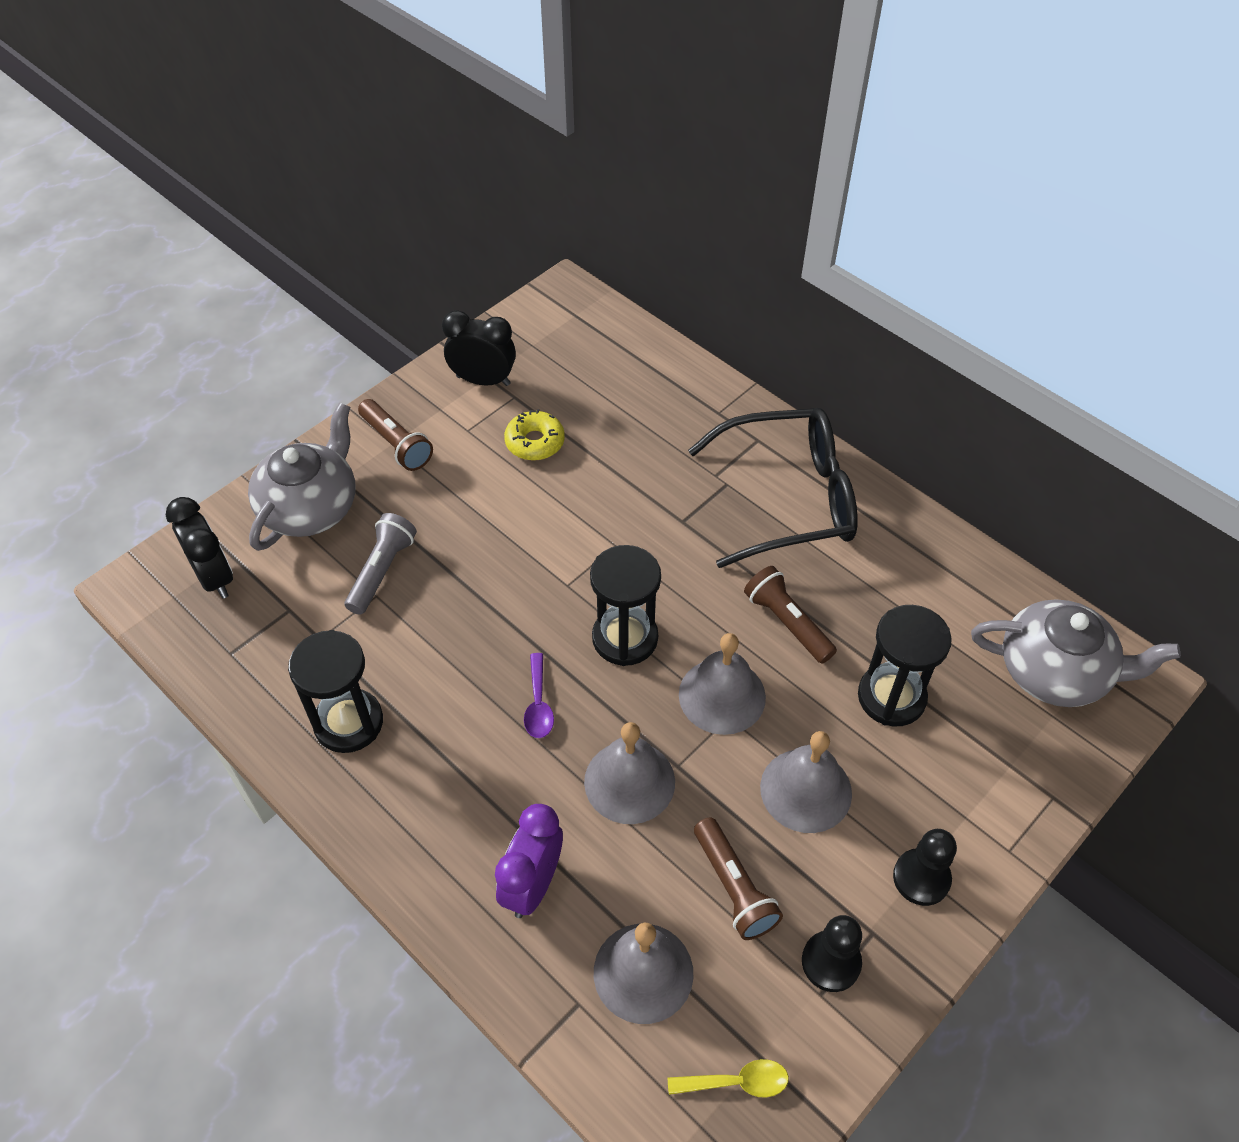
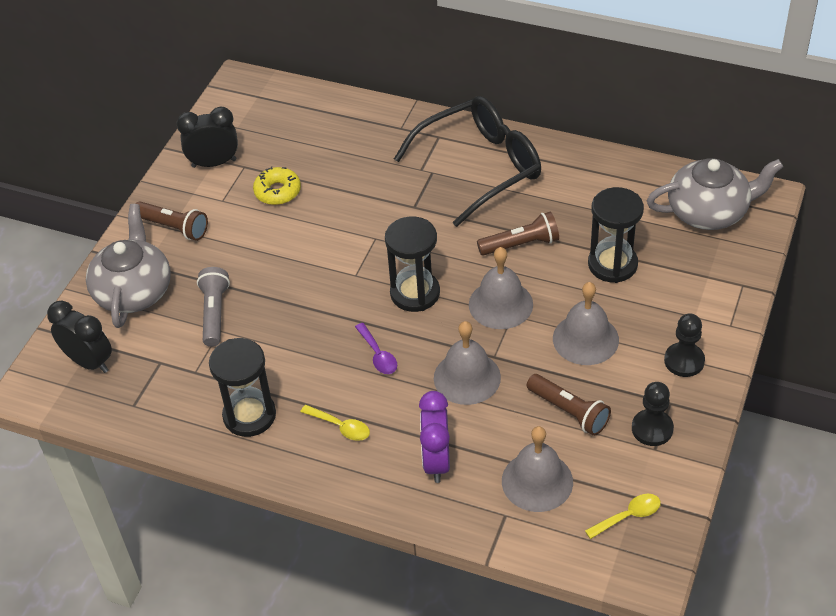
camera: 20 degrees left, 5 degrees down
(444, 784) = (340, 427): none -> yellow spoon
(787, 623) = (521, 244): brown flashlight -> brown flashlight turned 135 degrees clockwise

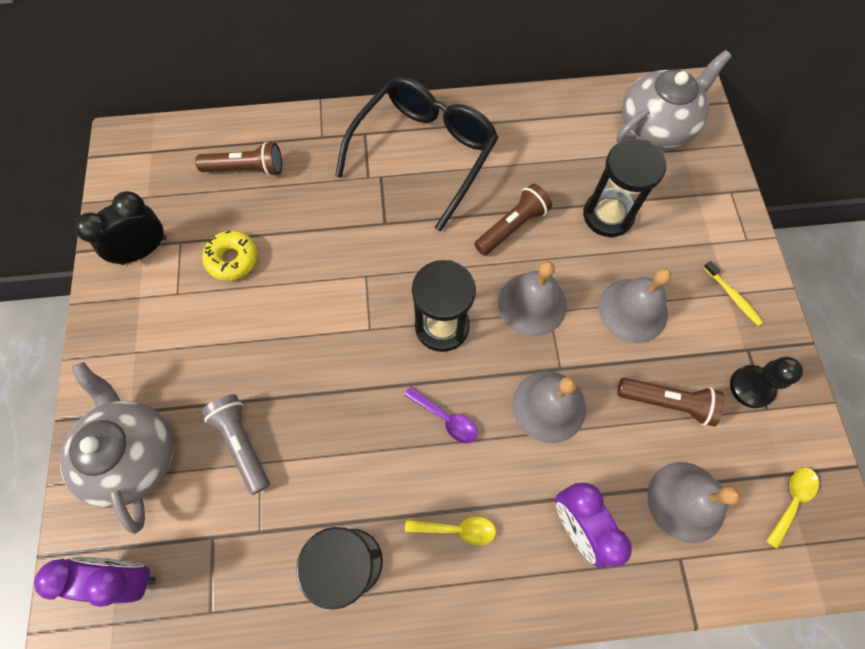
camera: 30 degrees left, 20 degrees up
(89, 362) = (126, 576): black clock -> purple clock
(173, 227) = (138, 350): brown flashlight -> brown flashlight (246, 169)
(684, 361) = (732, 296): black pawn -> yellow toothbrush

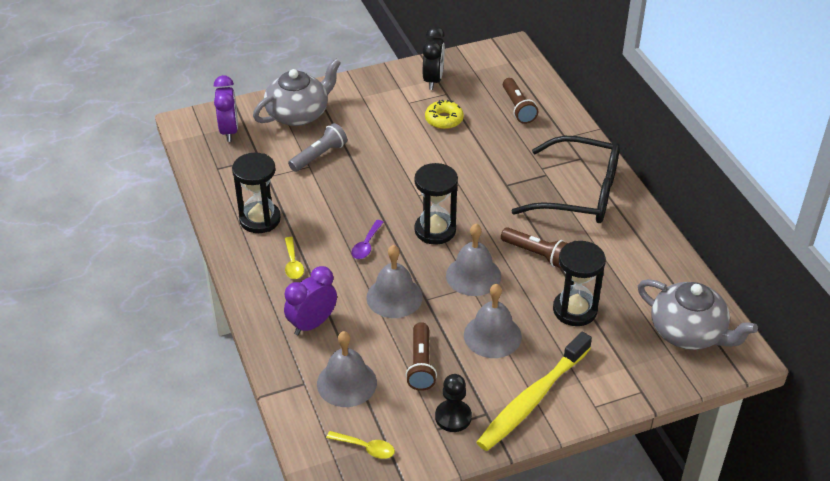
camera: 75 degrees right, 25 degrees down
(144, 250) = (433, 80): black clock -> black clock turned 60 degrees clockwise
(732, 296) = (532, 399): yellow toothbrush -> yellow toothbrush, size x2.48

